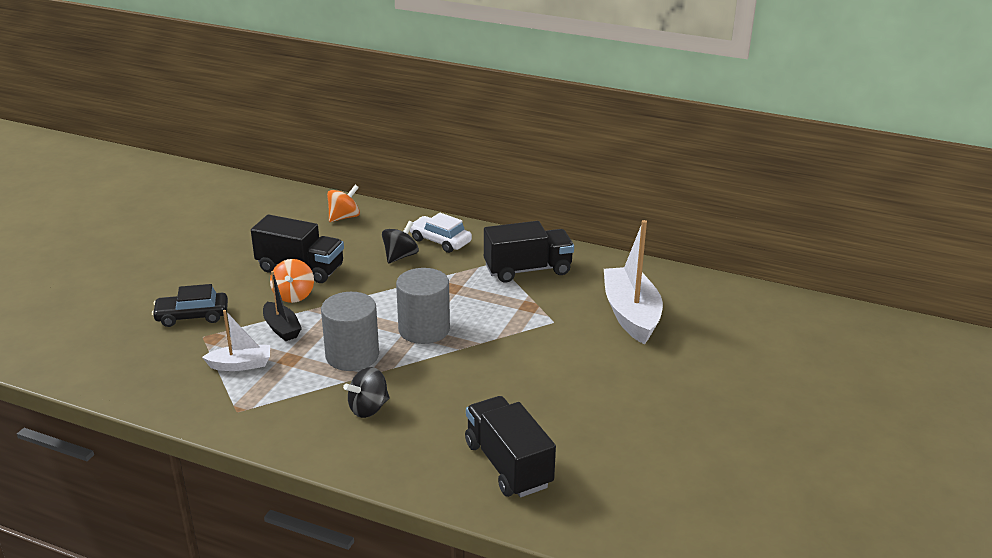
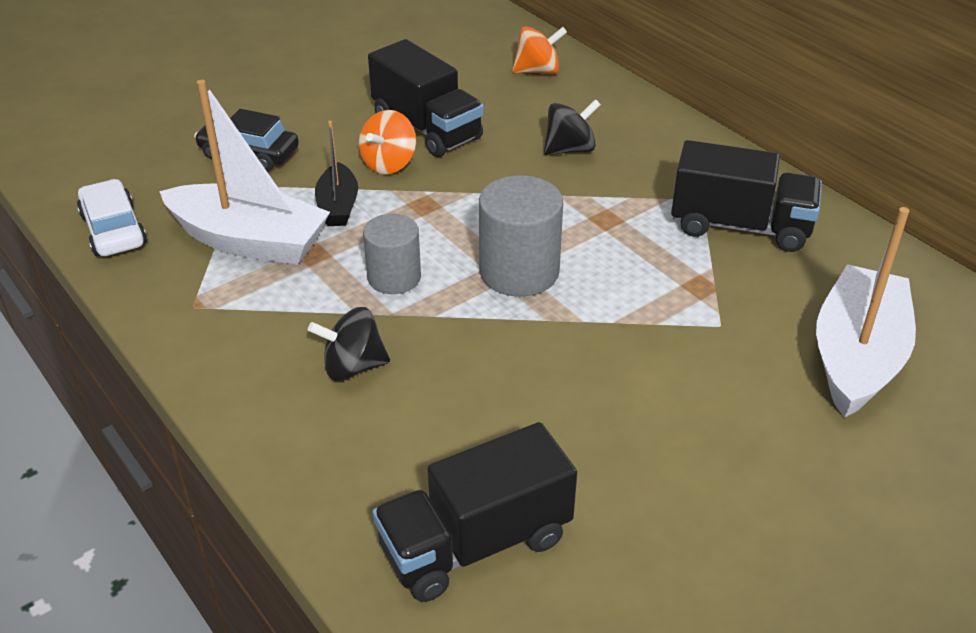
camera: 30 degrees right, 10 degrees up
(240, 365) = (249, 241): white boat -> white boat, size x1.85
(352, 355) = (394, 277): grey cylinder -> grey cylinder, size x0.67
(440, 241) = (642, 142): white car -> white car (113, 230)
(508, 464) = (475, 543): black truck -> black truck turned 120 degrees counterclockwise

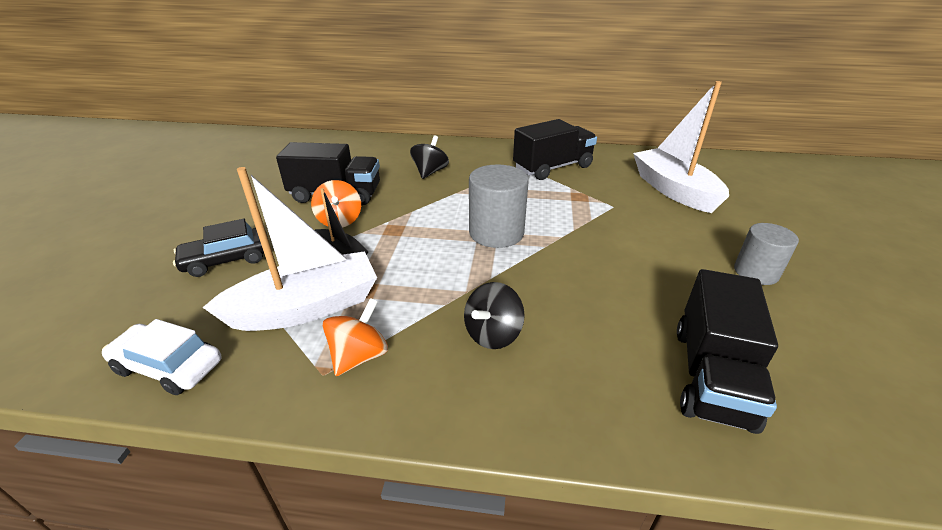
camera: 45 degrees left, 5 degrees down
(394, 277) = (436, 273): grey cylinder -> grey cylinder (756, 272)
(538, 71) = (359, 149): orange spinning top -> orange spinning top (359, 356)

